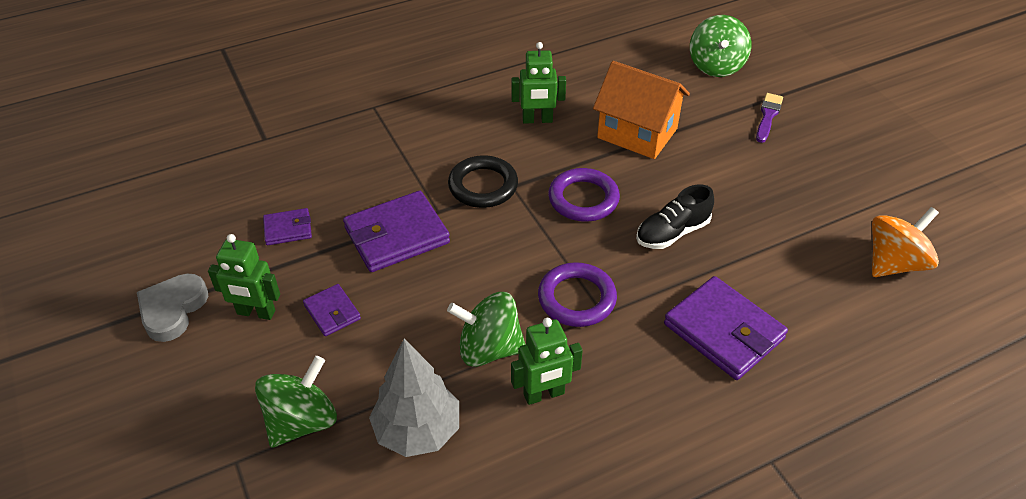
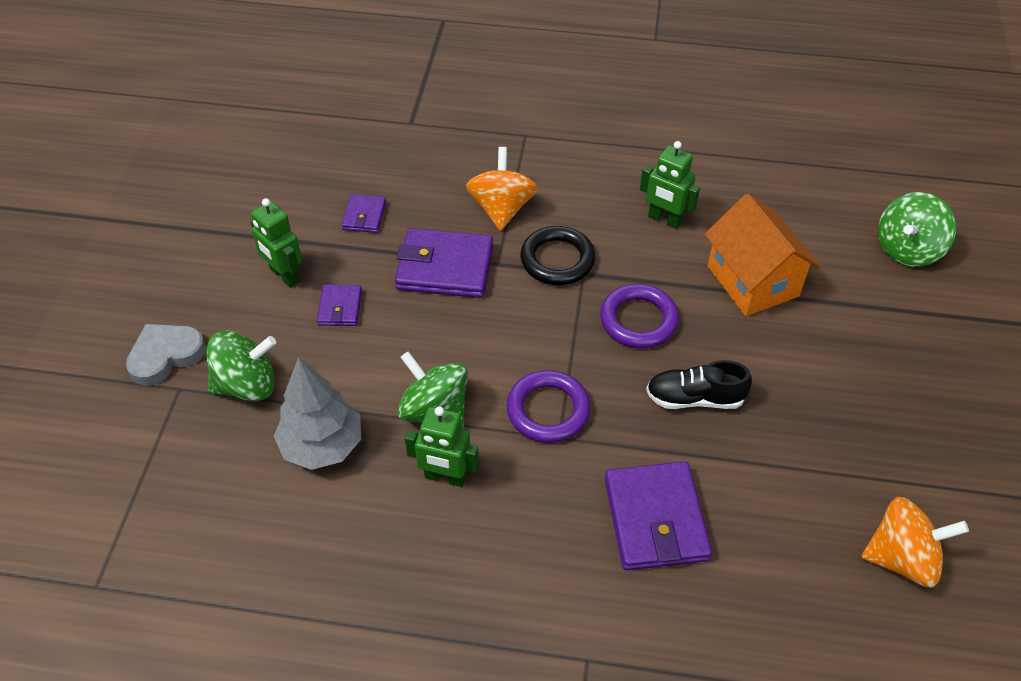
camera: 35 degrees right, 5 degrees up
(172, 309) = (229, 240): grey heart -> grey heart (165, 356)
(288, 229) = (364, 216): purple wallet -> purple wallet turned 75 degrees clockwise
(403, 169) = (501, 209): none -> orange spinning top
(768, 116) = (914, 332): purple brush -> none

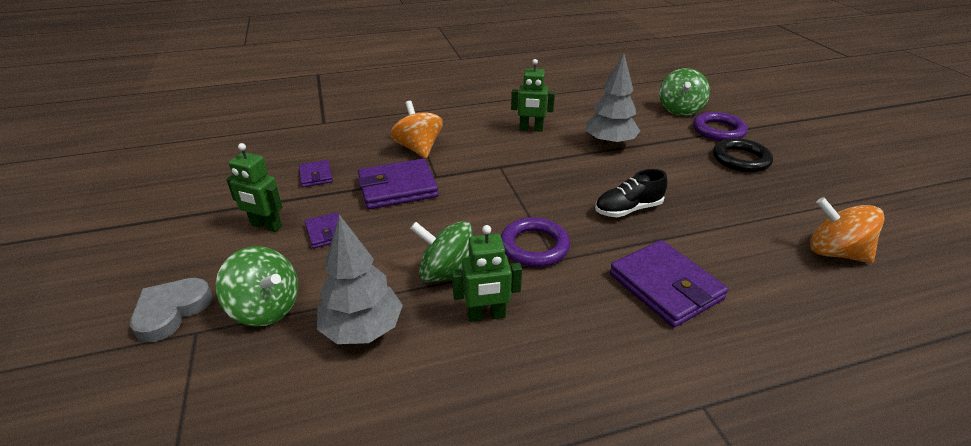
camera: 25 degrees left, 15 degrees down
(247, 385) = (266, 308): green spinning top -> green spinning top turned 75 degrees clockwise
(557, 260) = (476, 164): black ring -> black ring (740, 159)
(638, 320) = (556, 180): purple ring -> purple ring (718, 130)
(752, 281) = (609, 143): orange house -> grey tree
(902, 558) = (835, 252): orange spinning top -> orange spinning top turned 120 degrees counterclockwise

